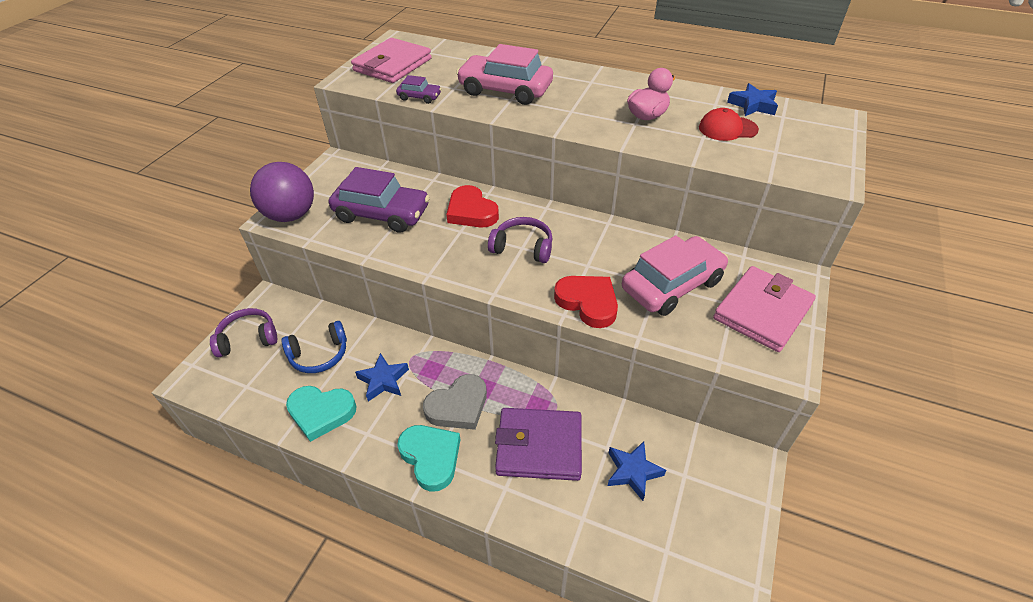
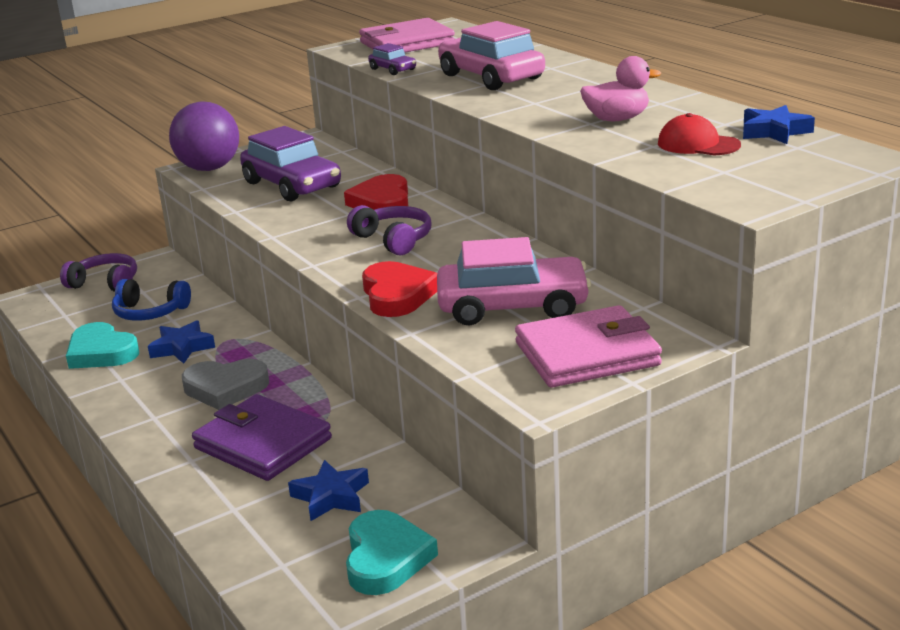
camera: 35 degrees right, 20 degrees down
(431, 457) = (153, 415): turquoise heart -> turquoise heart (386, 558)

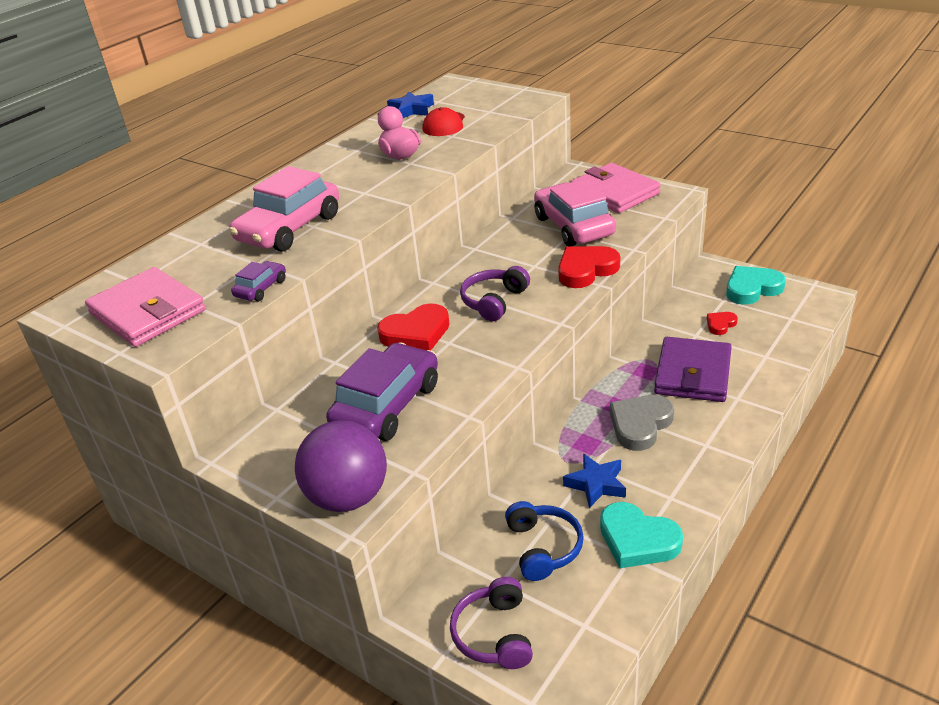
camera: 110 degrees left, 10 degrees up
(101, 352) = (637, 540): turquoise heart -> turquoise heart turned 105 degrees clockwise
(225, 388) = (640, 425): grey heart -> grey heart turned 120 degrees counterclockwise
(331, 497) = (720, 324): blue star -> red heart

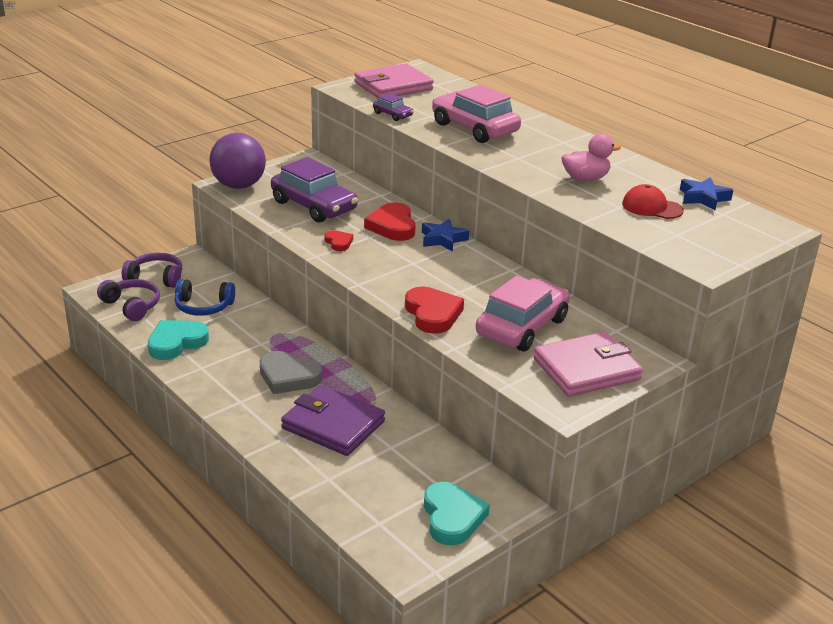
camera: 100 degrees right, 5 degrees down
(494, 301) = (413, 263): purple headphones -> purple headphones (131, 306)
(573, 226) = (522, 327): pink car -> pink car turned 45 degrees counterclockwise
(596, 484) = (241, 340): blue star -> blue star (443, 239)
(640, 425) = (288, 377): grey heart -> grey heart turned 150 degrees clockwise
(720, 324) = (398, 469): red heart -> red heart (338, 242)

